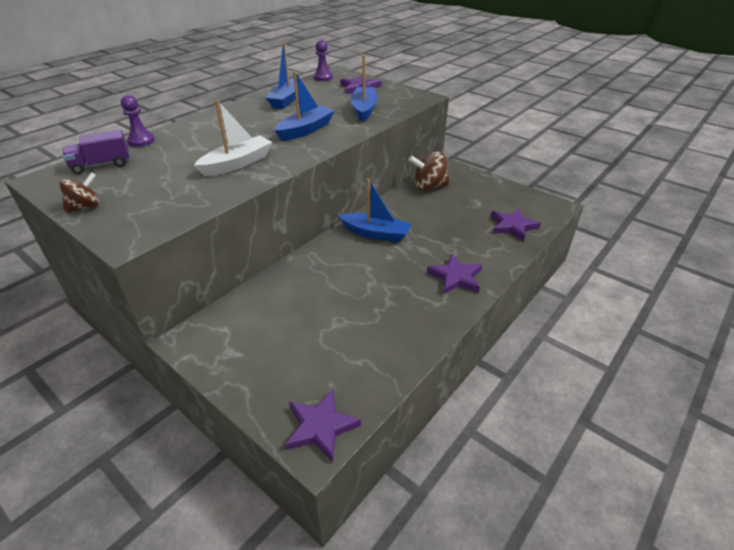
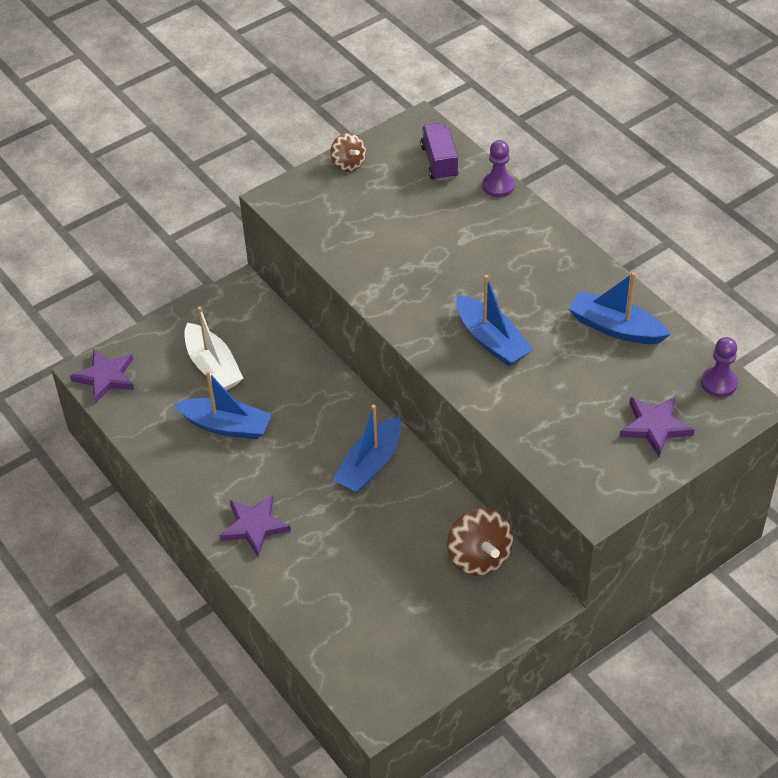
camera: 105 degrees right, 10 degrees up
(237, 163) = (409, 271): white boat -> white boat (213, 367)
(364, 110) = (553, 416): blue boat -> blue boat (226, 426)
(429, 186) = (479, 557): brown spinning top -> brown spinning top turned 150 degrees clockwise
(512, 226) = (340, 629): purple star -> none

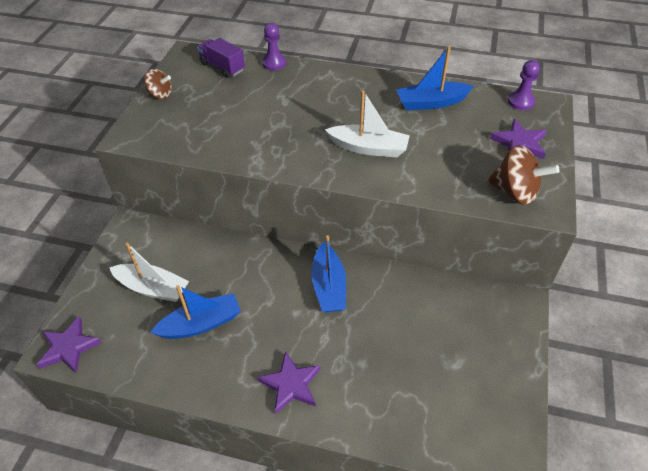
camera: 40 degrees left, 0 degrees up
(479, 557) = (457, 301): brown spinning top -> brown spinning top (515, 192)
(491, 340) = (369, 148): blue boat -> white boat

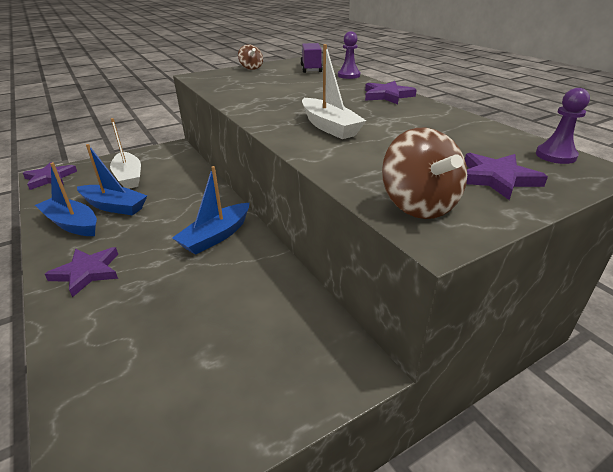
camera: 45 degrees right, 15 degrees down
(348, 81) = (387, 96): none -> purple star
(431, 103) = (442, 125): blue boat -> blue boat (72, 224)

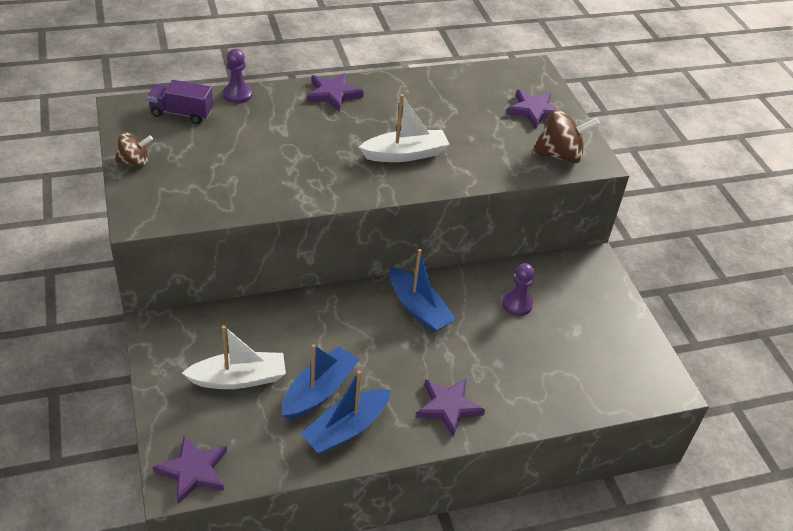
camera: 80 degrees left, 10 degrees up
(555, 155) = (508, 72): purple pawn -> purple pawn (517, 304)

